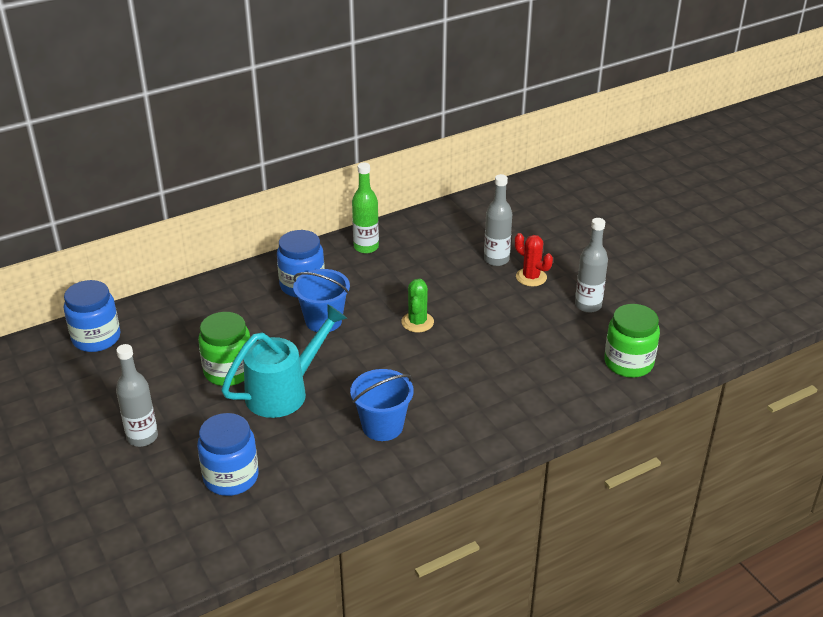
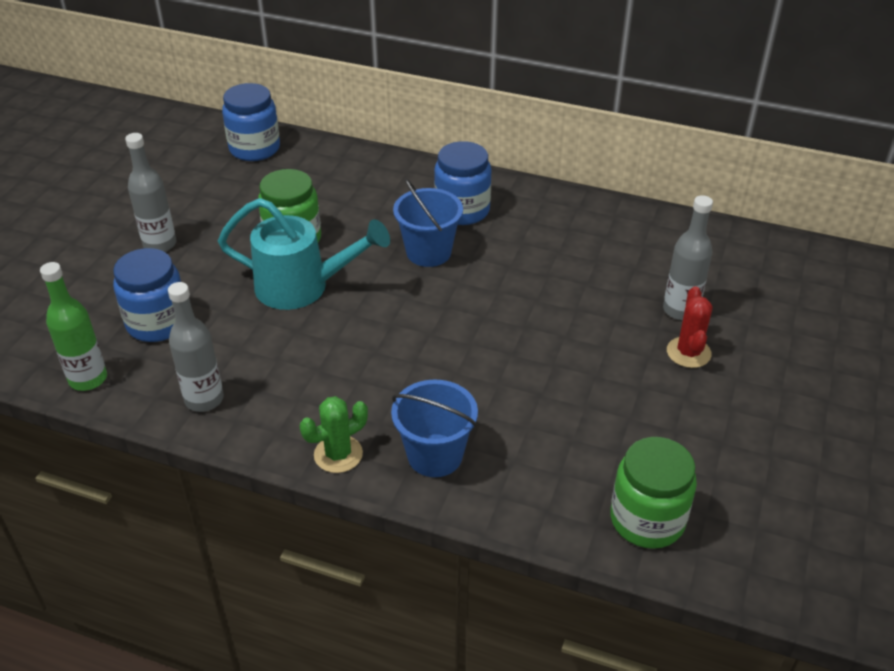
camera: 50 degrees right, 5 degrees up
(366, 247) = (572, 214): green bottle -> green bottle (88, 379)
(382, 426) = (322, 378): blue bucket -> blue bucket (435, 455)
(417, 322) = (504, 312): green cactus -> green cactus (338, 454)
(588, 305) = (704, 426): grey bottle -> grey bottle (204, 399)

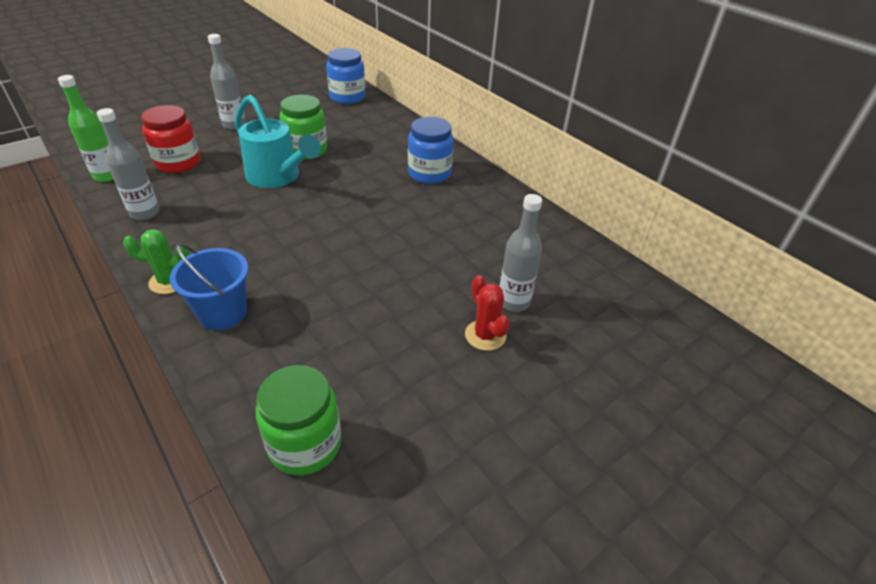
camera: 30 degrees right, 0 degrees up
(157, 323) = (178, 163): blue jar -> red jar
(428, 252) = (377, 189): blue bucket -> none
(688, 352) = (485, 335): red cactus -> red cactus turned 60 degrees counterclockwise

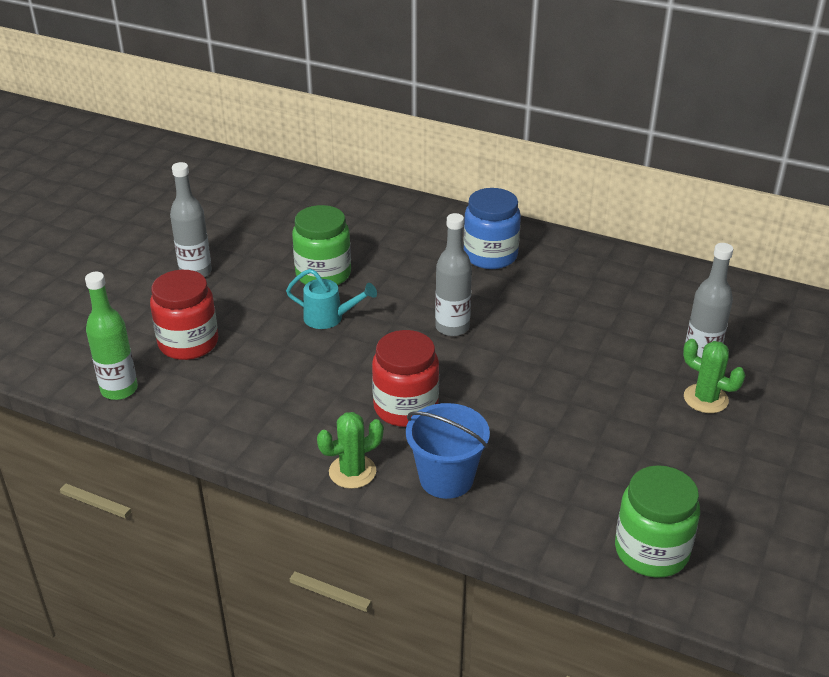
camera: 25 degrees left, 5 degrees down
(145, 213) = (227, 414): grey bottle -> grey bottle (452, 327)
(256, 252) = (405, 407): none -> red jar
(277, 177) = (329, 318): turquoise watering can -> turquoise watering can, size x0.56
(347, 97) = (292, 190): blue jar -> none
(485, 335) = (705, 399): red cactus -> green cactus

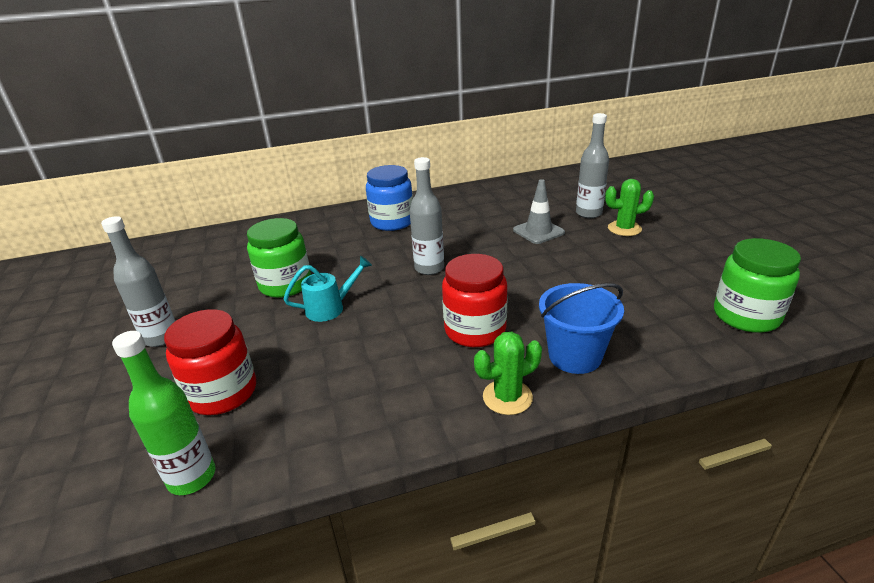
camera: 40 degrees left, 5 degrees down
(352, 472) = (507, 397): green cactus -> green cactus turned 45 degrees clockwise
(611, 348) = (538, 231): none -> grey traffic cone

